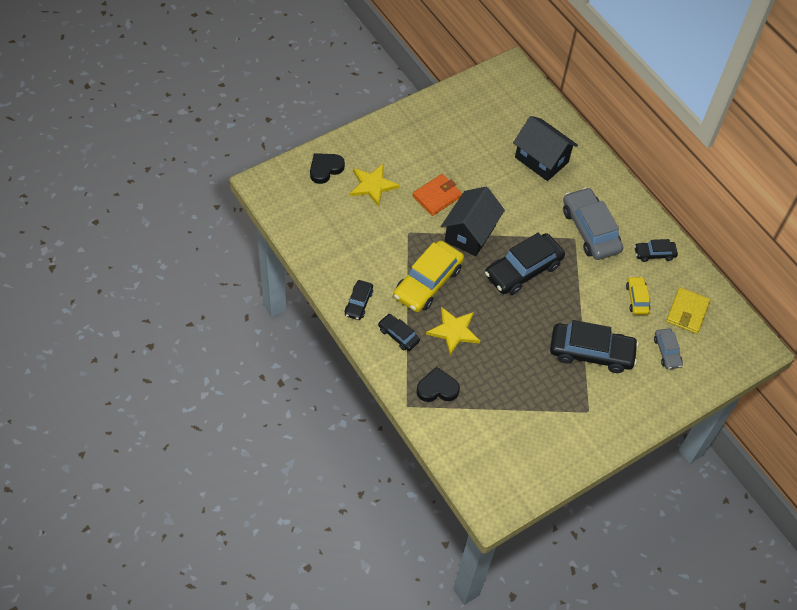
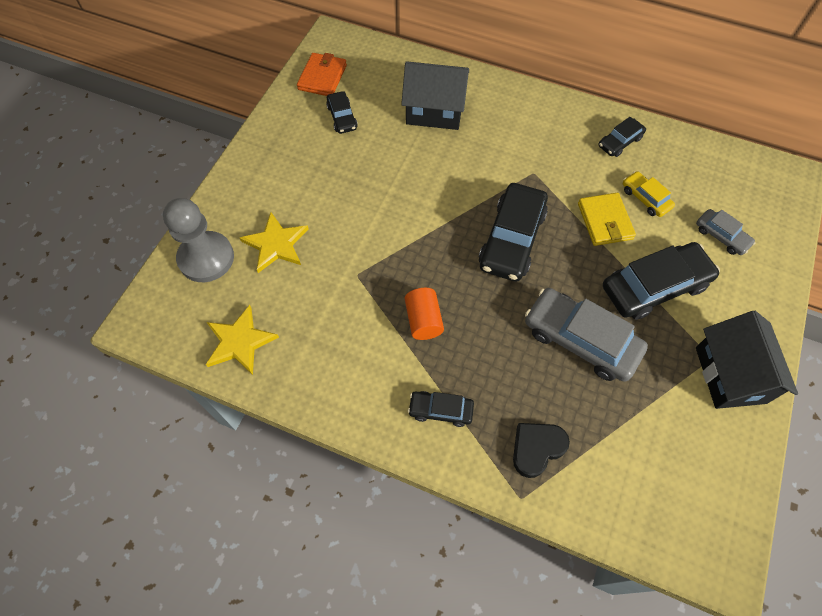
camera: 30 degrees left, 5 degrees up
(325, 169) = (206, 258): black heart -> grey pawn
(358, 303) = (364, 401): black car -> black car (342, 117)
(428, 282) = (423, 320): yellow car -> orange cylinder
(437, 196) = (358, 214): orange wallet -> orange wallet (322, 77)
(454, 331) = (498, 361): yellow star -> yellow star (240, 342)
(470, 233) = (425, 233): black house -> black house (730, 375)
(590, 230) = (541, 155): grey car -> grey car (580, 340)
(687, 312) = (701, 182): yellow wallet -> yellow wallet (604, 221)

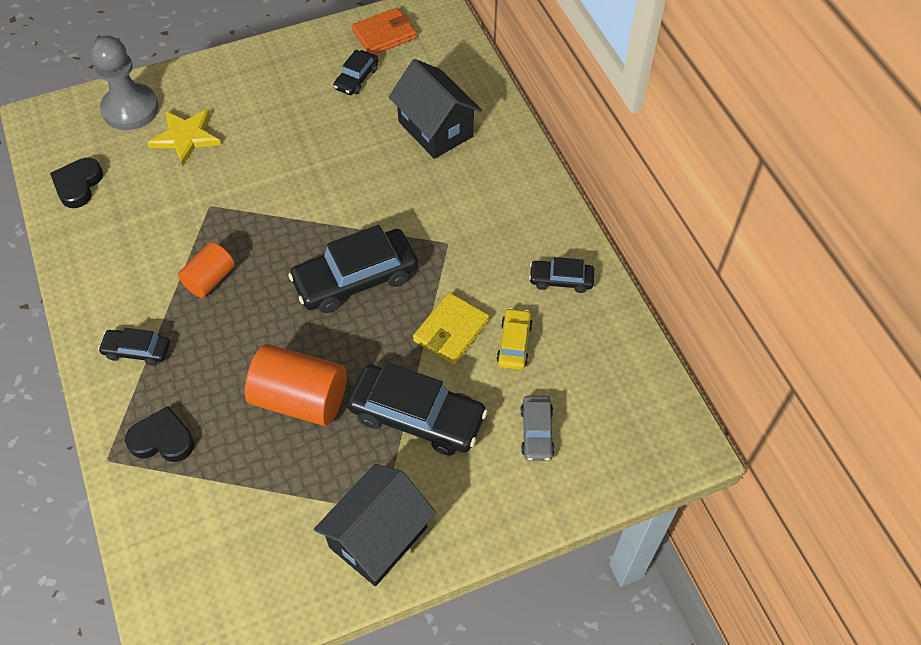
camera: 45 degrees right, 5 degrees down
(240, 342) = (78, 185): yellow star -> black heart
(440, 410) = (137, 350): black car -> black car turned 45 degrees counterclockwise
(580, 340) = (300, 399): grey car -> orange cylinder

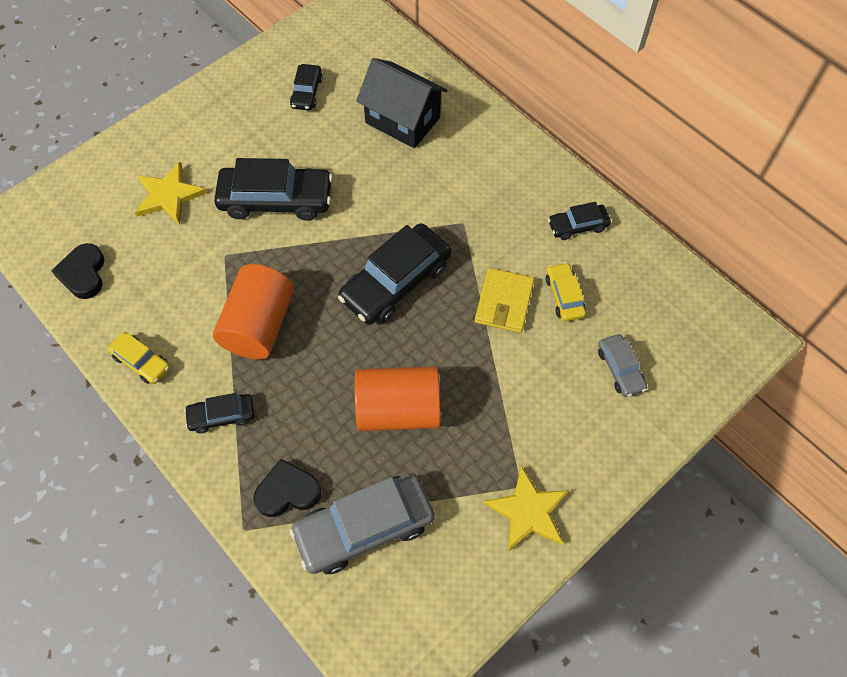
camera: 20 degrees left, 5 degrees up
(90, 279) = (141, 361): none -> yellow car
(130, 109) = (99, 183): grey pawn -> none
(210, 279) = (259, 325): orange cylinder -> orange cylinder, size x1.67
(216, 497) = (364, 527): none -> grey car
(378, 537) = (528, 511): black house -> yellow star
(384, 34) = (313, 44): orange wallet -> none
(417, 416) = (510, 390): black car -> black car (276, 200)

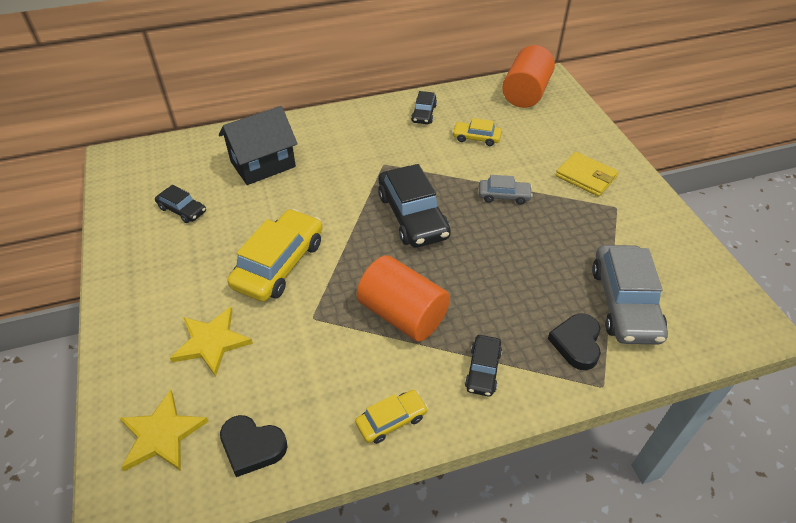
camera: 65 degrees left, 15 degrees down
(276, 200) = (279, 264): black car -> yellow car
(398, 410) = (528, 250): orange cylinder -> orange cylinder (525, 93)
(504, 302) = (465, 166): yellow wallet -> yellow wallet (585, 177)
(528, 511) = (637, 209): yellow star -> yellow star (161, 434)
(620, 369) = (545, 133): grey car -> grey car (504, 196)

